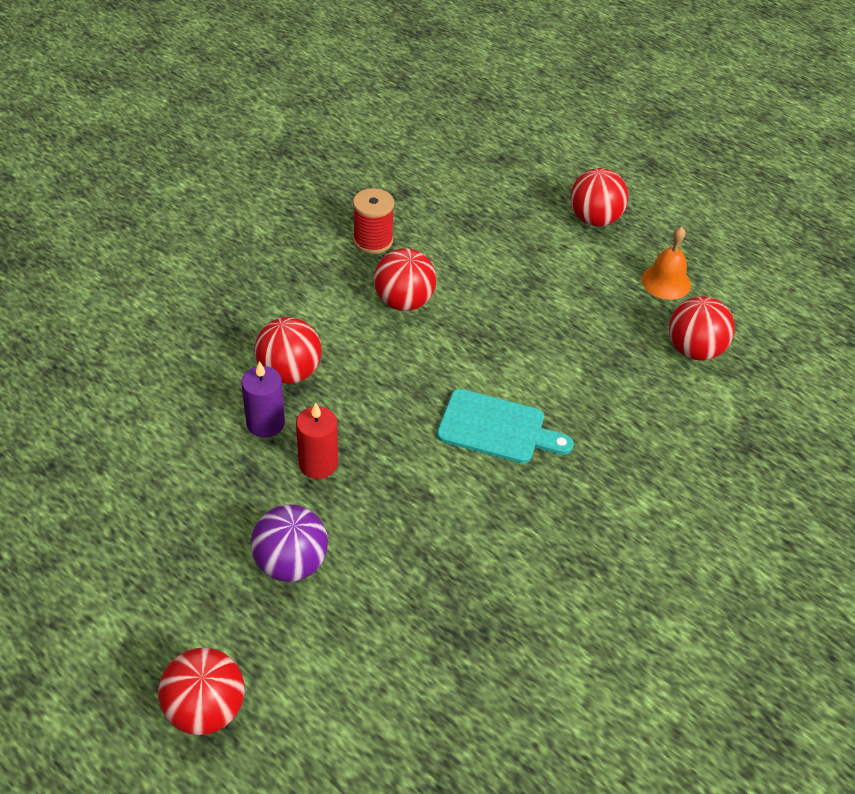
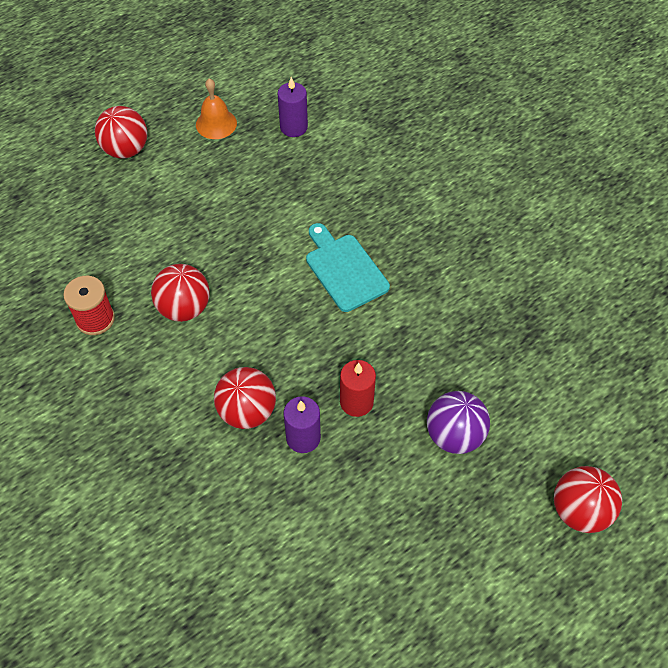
camera: 75 degrees left, 10 degrees up
(497, 428) = (344, 269): turquoise cutting board -> turquoise cutting board turned 60 degrees counterclockwise
(694, 350) = (293, 127): red ball -> purple candle

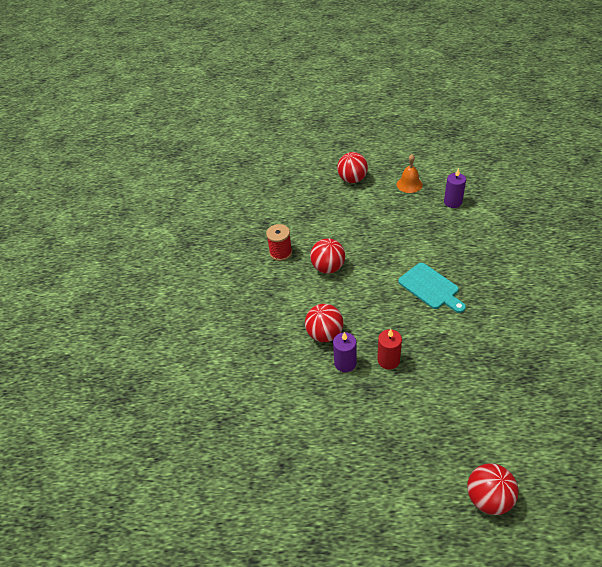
camera: 40 degrees right, 10 degrees down
(344, 269) = (430, 287): turquoise cutting board -> turquoise cutting board turned 135 degrees clockwise
(454, 435) = (435, 409): purple ball -> none

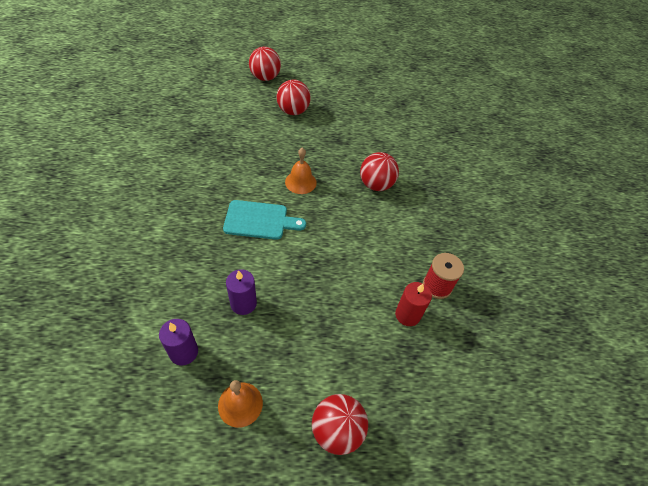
camera: 170 degrees right, 5 degrees up
(328, 267) = (375, 258): red ball -> red ball (293, 111)
(345, 363) = (356, 159): purple candle -> purple candle (243, 303)
(388, 360) = (317, 158): red candle -> red candle (407, 315)
(401, 329) = (300, 182): none -> orange bell
(430, 287) = (259, 220): turquoise cutting board -> turquoise cutting board turned 135 degrees clockwise

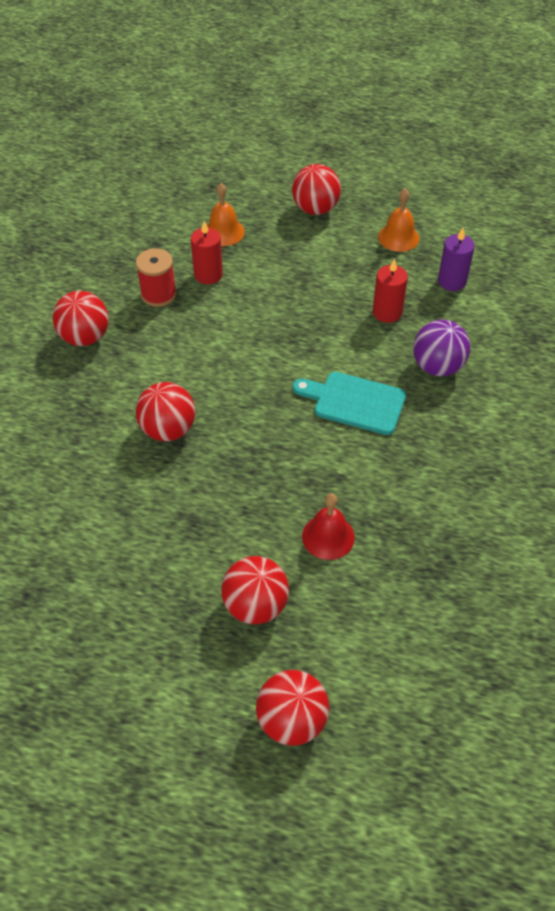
camera: 160 degrees left, 0 degrees up
(199, 258) = (437, 366): none -> purple ball
(243, 303) = (387, 312): purple candle -> red candle
(262, 142) = (328, 536): none -> red bell
(300, 182) = (282, 451): orange bell -> orange bell (224, 232)
(467, 238) = (85, 337): none -> red ball

